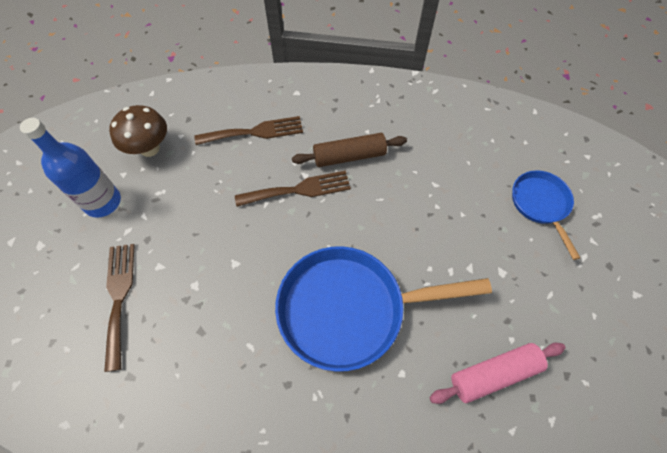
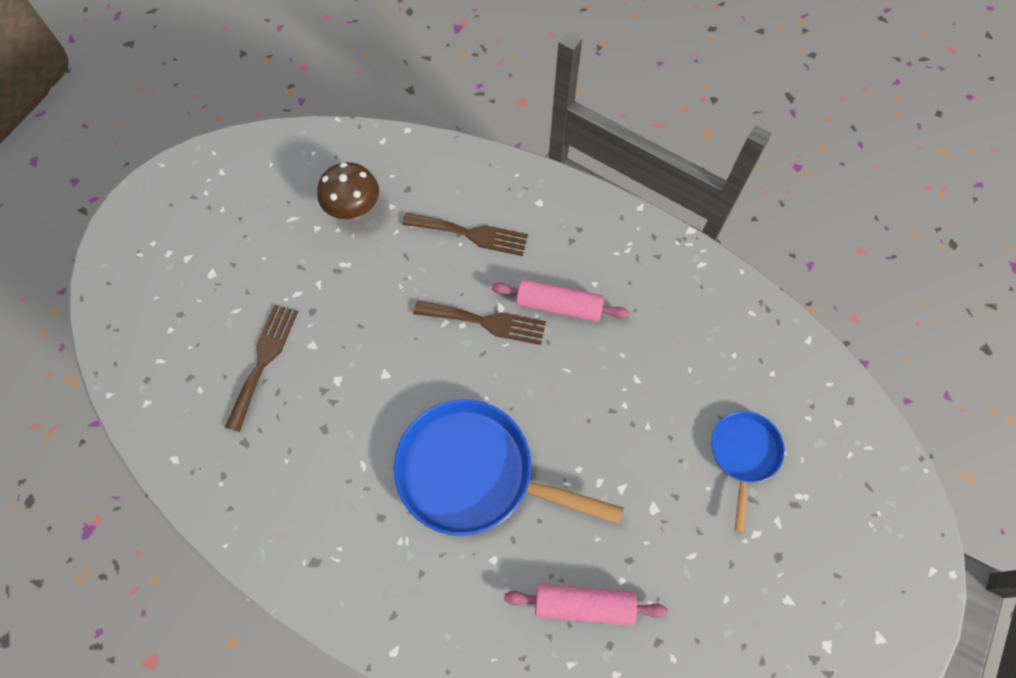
camera: 25 degrees right, 5 degrees up
(103, 202) = (285, 252): blue bottle -> none
(349, 156) = (559, 306): brown rolling pin -> pink rolling pin

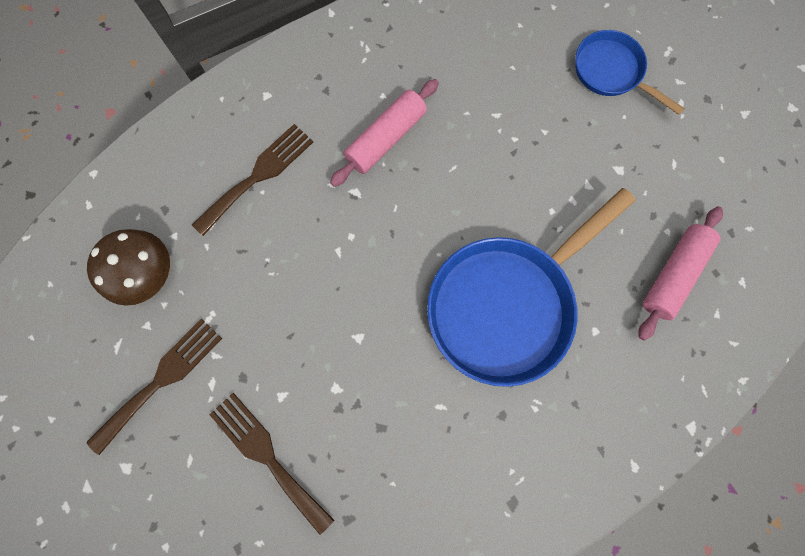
camera: 60 degrees left, 10 degrees up
(486, 322) = (361, 213): brown fork -> brown fork (161, 380)

